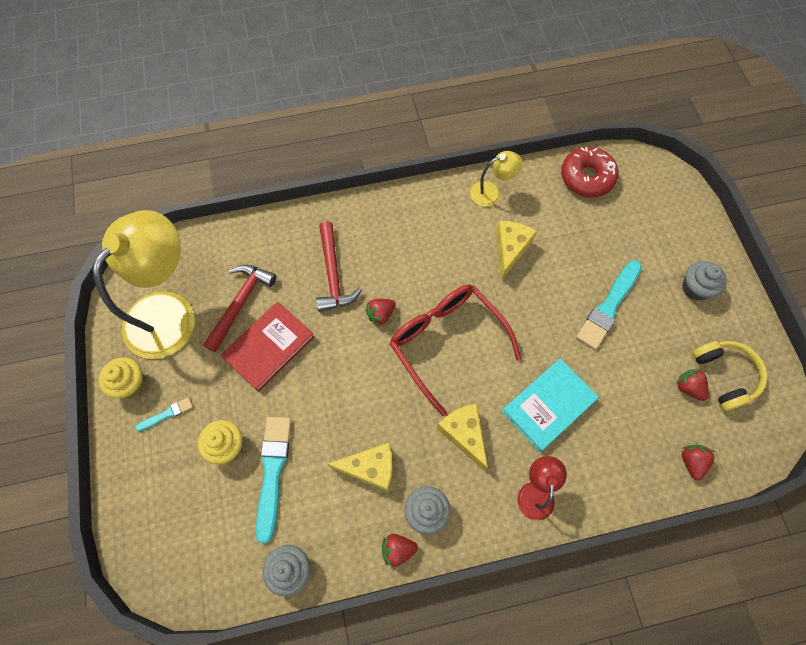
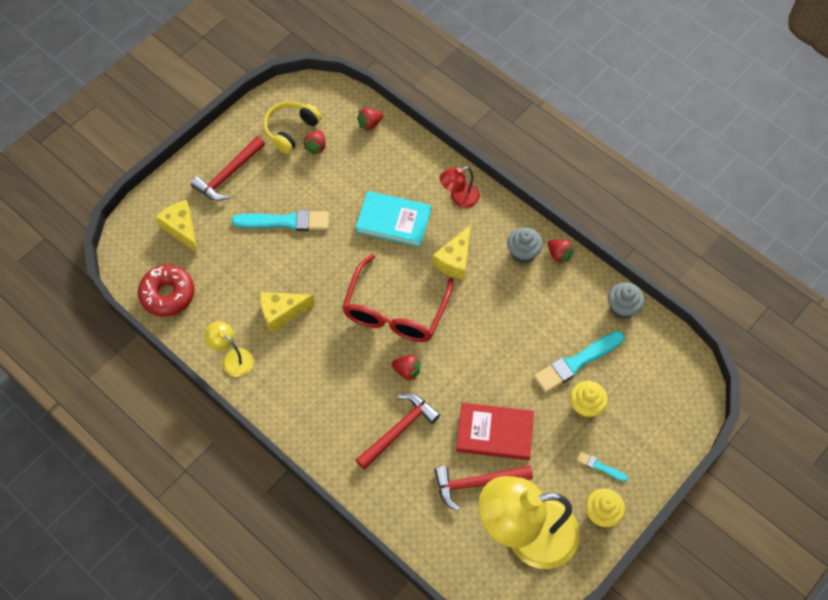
camera: 125 degrees left, 5 degrees down
(370, 468) = (524, 303): yellow cheese -> yellow cheese (182, 229)
(695, 288) = (228, 175): grey cupcake -> red hammer

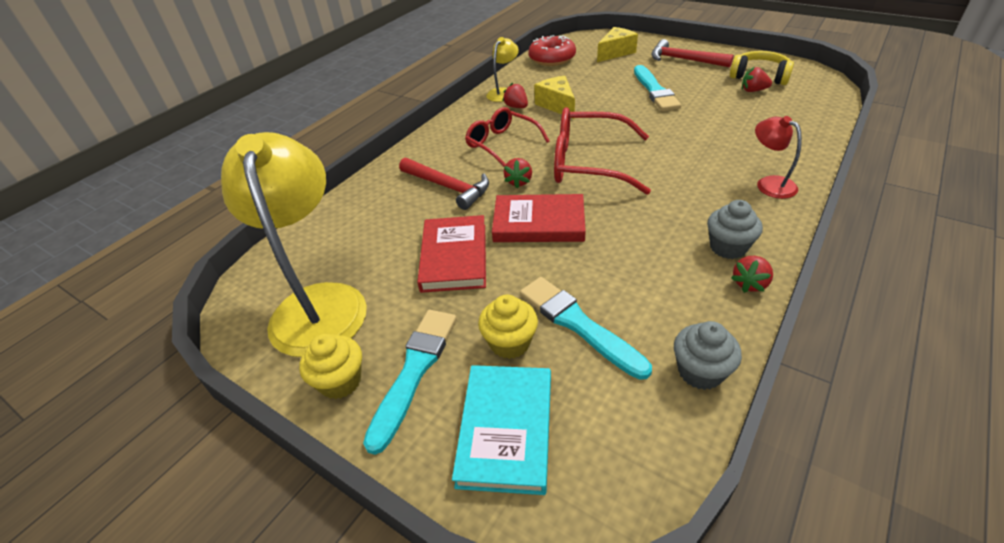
camera: 85 degrees right, 20 degrees down
(340, 375) = (501, 144): none -> red glasses
(369, 124) = (812, 113): red strawberry -> red strawberry (516, 107)
(393, 221) = (700, 145): turquoise book -> turquoise book (506, 430)
(455, 260) = (678, 193): yellow cheese -> none
(467, 366) = (539, 223): none -> red book
(477, 483) = (387, 251): red hammer -> none
(600, 466) = (414, 371): turquoise brush -> turquoise brush, size x2.03

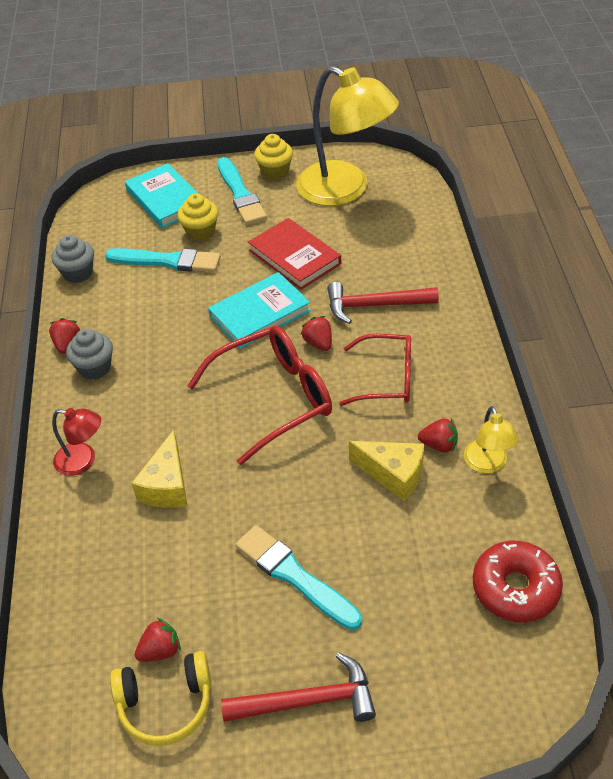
camera: 140 degrees right, 5 degrees up
(539, 223) = (260, 314): red book -> turquoise book
(615, 53) = (434, 666): yellow cheese -> yellow cheese (167, 485)

